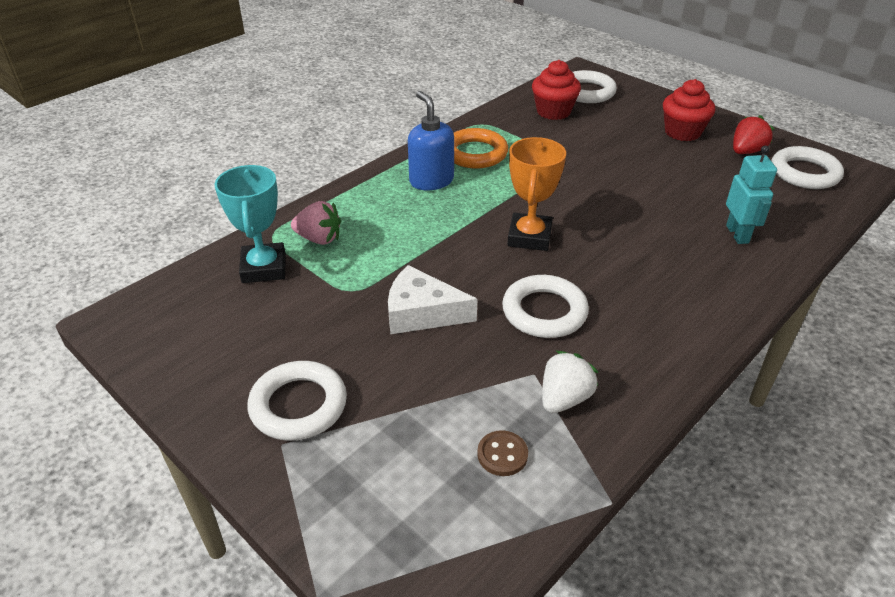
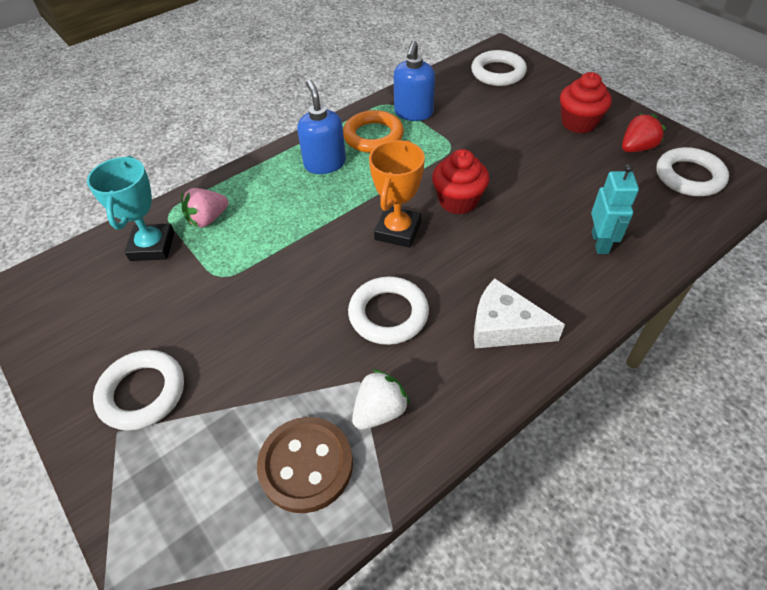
camera: 10 degrees right, 10 degrees up
(319, 239) = (208, 219): pink strawberry -> pink strawberry turned 120 degrees clockwise
(422, 313) = (276, 305): white cheese -> white cheese (504, 326)
(502, 454) = (306, 465): brown button -> brown button, size x2.01
(511, 131) = (413, 113): none -> blue soap dispenser
(553, 112) = (460, 93): red cupcake -> red cupcake (458, 201)

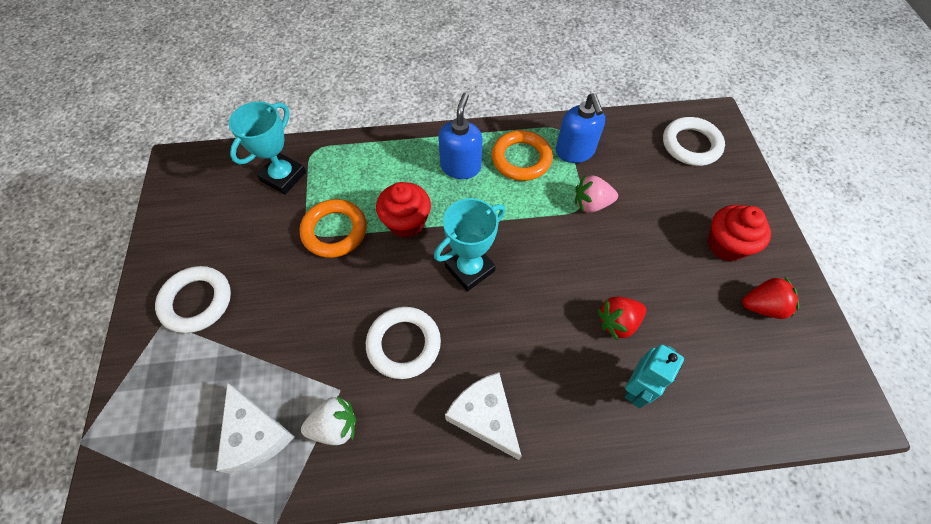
camera: 30 degrees right, 10 degrees up
(208, 219) = (337, 173): pink strawberry -> pink strawberry (591, 204)
(245, 263) = (334, 231): none -> orange ring
(306, 465) = (255, 434): brown button -> white cheese
(398, 231) = (469, 269): orange trophy -> turquoise trophy
(413, 113) = (575, 152): blue soap dispenser -> blue soap dispenser turned 60 degrees counterclockwise
(458, 201) = (543, 268): red cupcake -> red cupcake (406, 222)
(548, 208) = (618, 322): none -> red strawberry
(689, 176) = (791, 370): white ring -> none

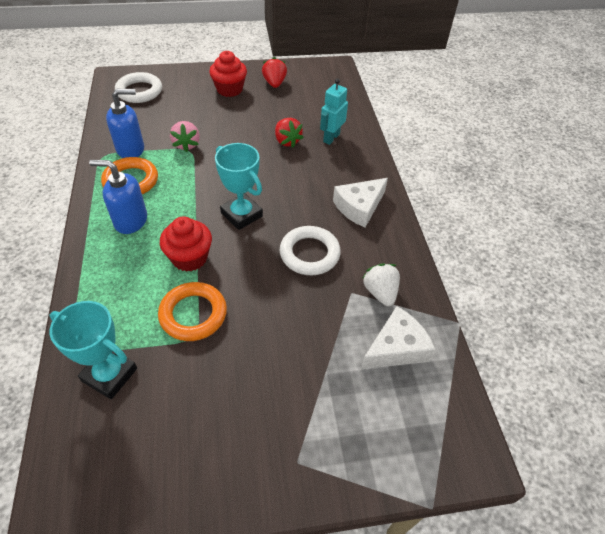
camera: 95 degrees left, 10 degrees down
(197, 301) = (272, 432): white ring -> none
(637, 387) = (331, 138): turquoise robot -> turquoise robot turned 90 degrees counterclockwise

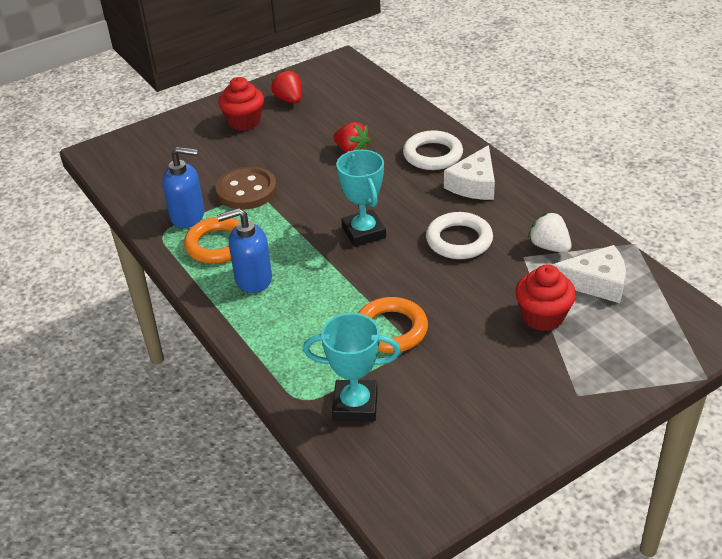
camera: 20 degrees left, 10 degrees down
(131, 149) = (188, 216): blue soap dispenser -> blue soap dispenser turned 45 degrees clockwise
(139, 91) = (141, 157): white ring -> white ring (432, 155)
(186, 145) = (246, 191): pink strawberry -> brown button
(189, 258) = (345, 287): red cupcake -> red cupcake (542, 316)
(241, 215) = (363, 232): turquoise trophy -> turquoise trophy turned 45 degrees clockwise
(331, 138) = (395, 132): turquoise robot -> none
(396, 347) = (595, 282): white cheese -> white cheese turned 60 degrees clockwise

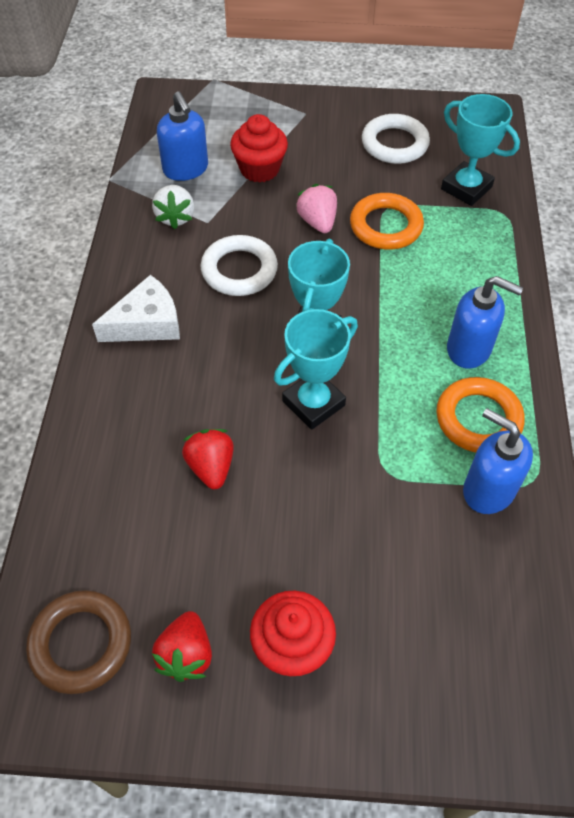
camera: 145 degrees left, 15 degrees up
(246, 191) = (390, 486): brown button -> none
(327, 201) = (313, 403): none -> turquoise trophy
(338, 82) = (81, 644): none -> brown ring
(432, 155) = (135, 393): white ring -> white ring (394, 144)
(446, 302) = (317, 222): none -> pink strawberry
(595, 282) = (186, 169): white cheese -> blue soap dispenser

